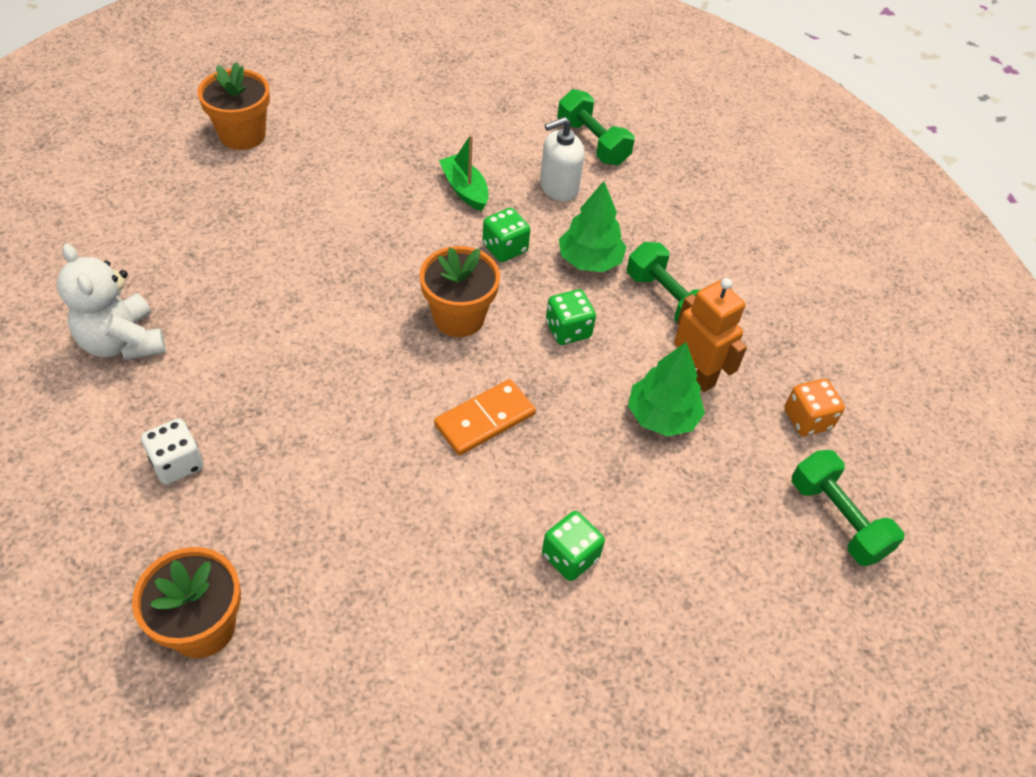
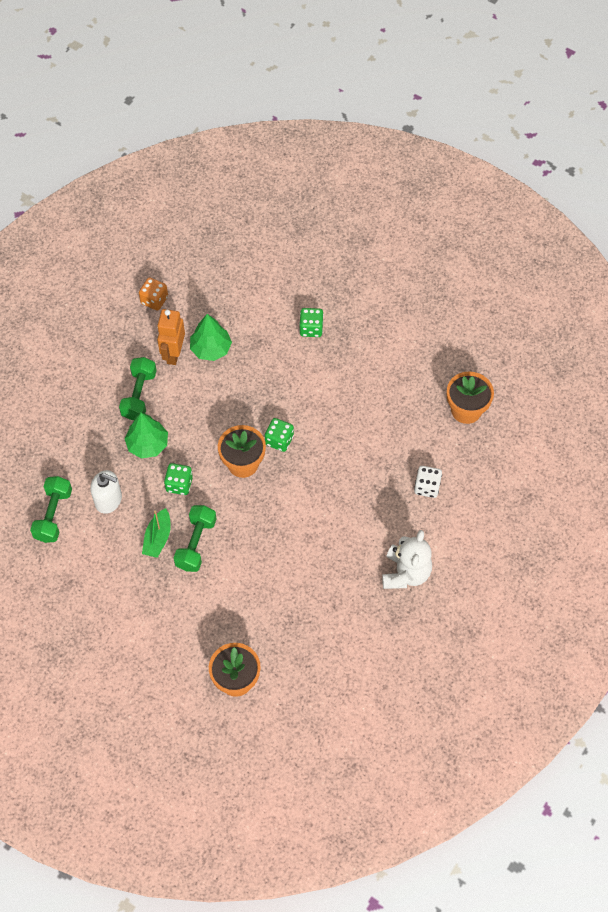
camera: 130 degrees left, 10 degrees up
(485, 420) = (284, 405): orange domino -> none
(568, 330) = (202, 417): green dice -> green dice (279, 440)
(837, 519) = (196, 261): green dumbbell -> green dumbbell (196, 544)

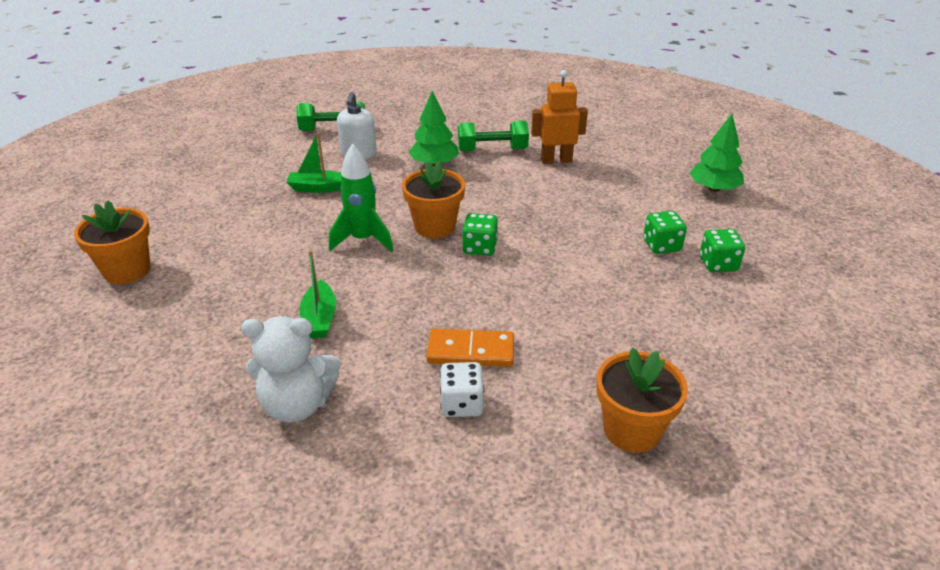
camera: 75 degrees right, 25 degrees down
(154, 300) = (614, 140): orange dice -> none
(179, 484) = (391, 190): green dice -> green dice (718, 264)
(196, 544) = (315, 212): green dumbbell -> none
(211, 348) = (579, 181): green tree -> green tree (714, 189)
(245, 515) = (363, 240): none -> green rocket
(330, 553) = (319, 318): none -> green boat
(385, 472) = (471, 351): none -> orange domino

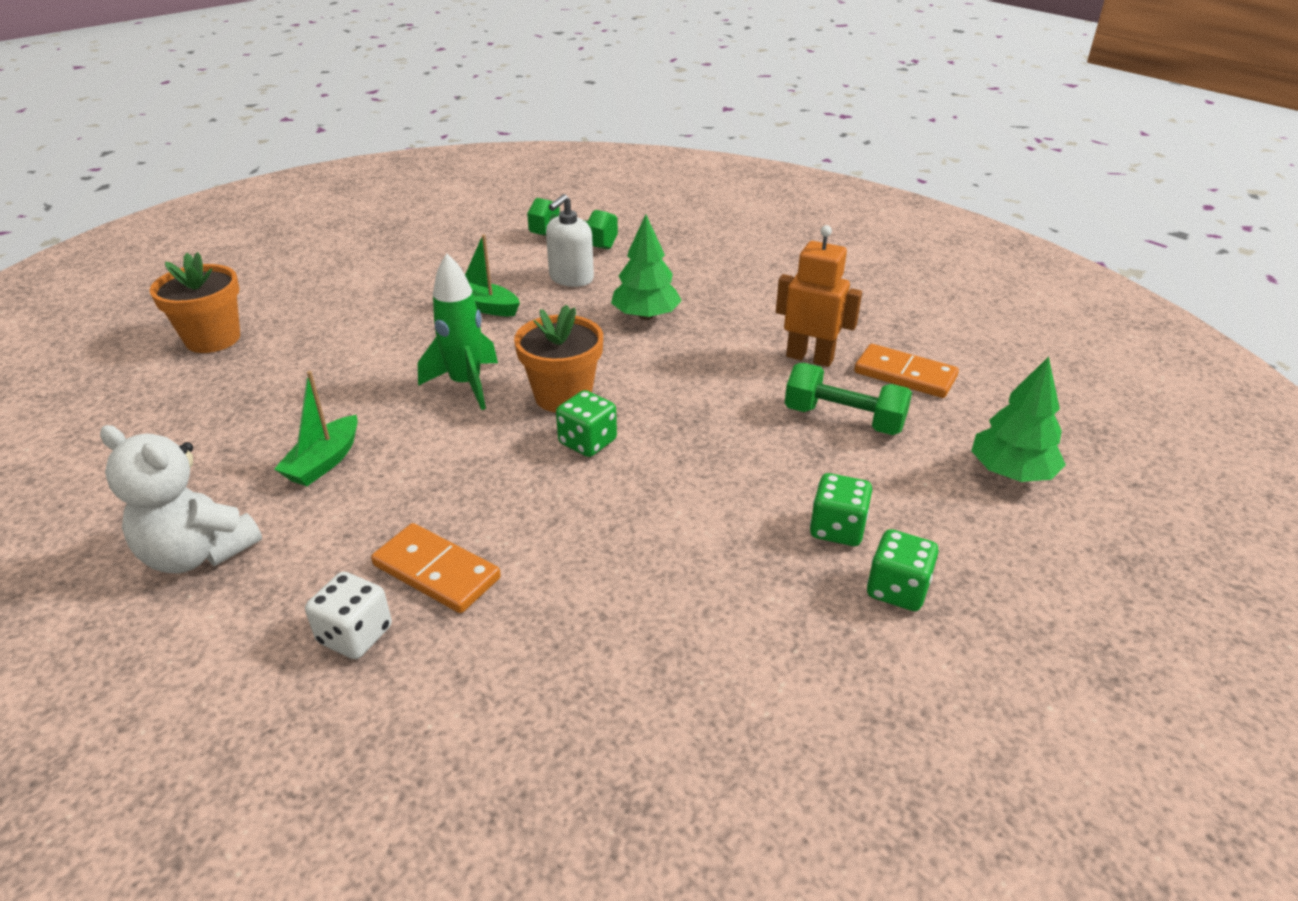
camera: 30 degrees right, 0 degrees up
(492, 150) = (738, 319): green dumbbell -> green dumbbell (843, 419)
(615, 155) = (904, 375): none -> orange domino
(632, 430) = (514, 776): orange flower pot -> none

